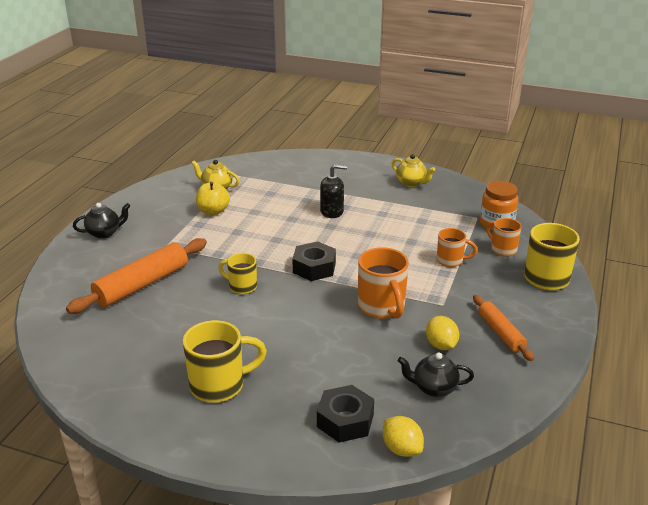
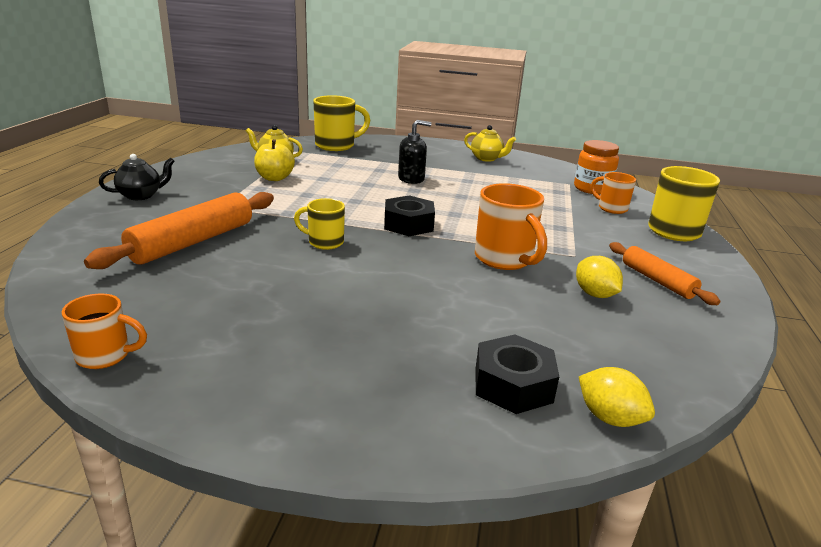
camera: 10 degrees left, 5 degrees down
(219, 385) = (318, 349): yellow mug -> yellow mug (336, 145)
(434, 388) = (612, 340): black teapot -> none
(451, 261) = (561, 217): orange mug -> orange mug (105, 356)

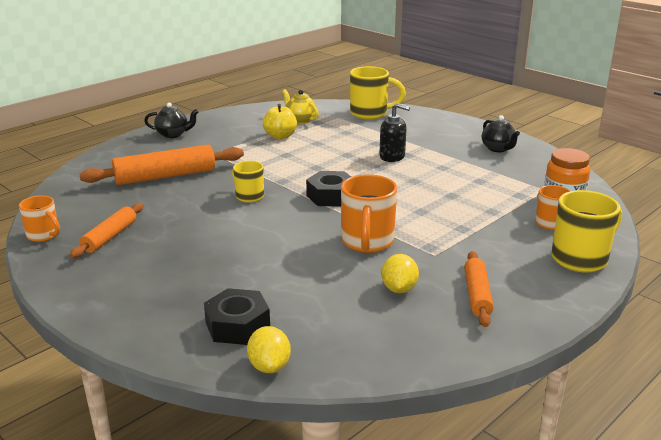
camera: 35 degrees right, 0 degrees up
(212, 330) = (110, 237): none -> orange rolling pin
(486, 159) = (498, 149): yellow teapot -> black teapot

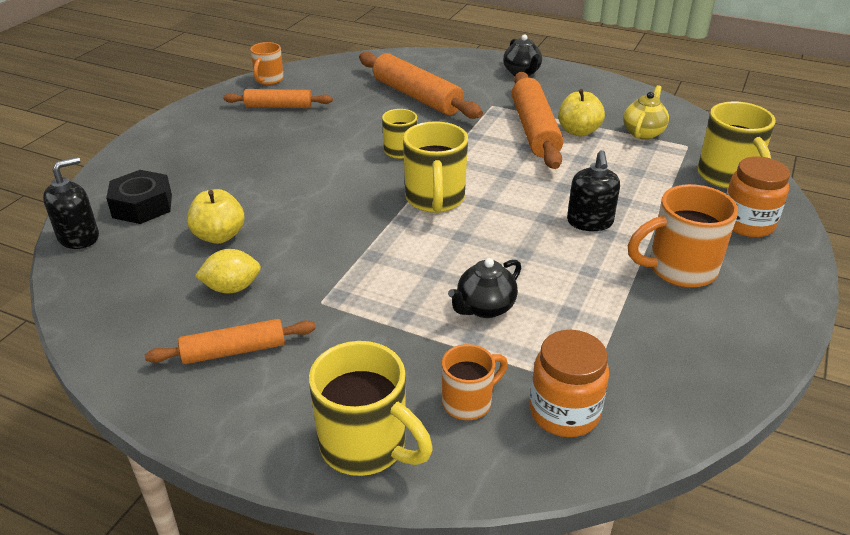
camera: 70 degrees right, 10 degrees up
(264, 148) = (534, 130): none -> orange rolling pin
(269, 366) = (79, 237): yellow lemon -> black soap dispenser
(320, 288) = (219, 236): none -> yellow apple
(331, 196) = (435, 200): black nut -> yellow mug
(367, 242) = (330, 247): orange mug -> orange mug (679, 269)
(420, 121) = (747, 224): none -> orange jar
(498, 149) = (714, 317): black teapot -> black teapot (484, 308)

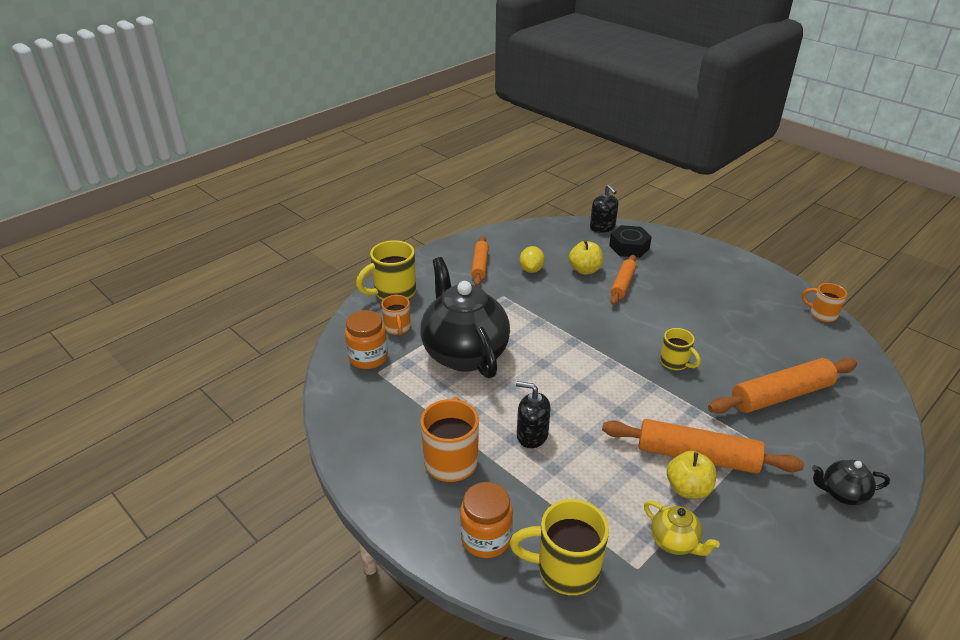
camera: 110 degrees right, 0 degrees up
(279, 106) = (766, 313): orange rolling pin -> orange rolling pin (622, 284)
(435, 200) = (594, 363): yellow mug -> none
(484, 308) = (464, 353): black teapot -> black teapot, size x2.30

